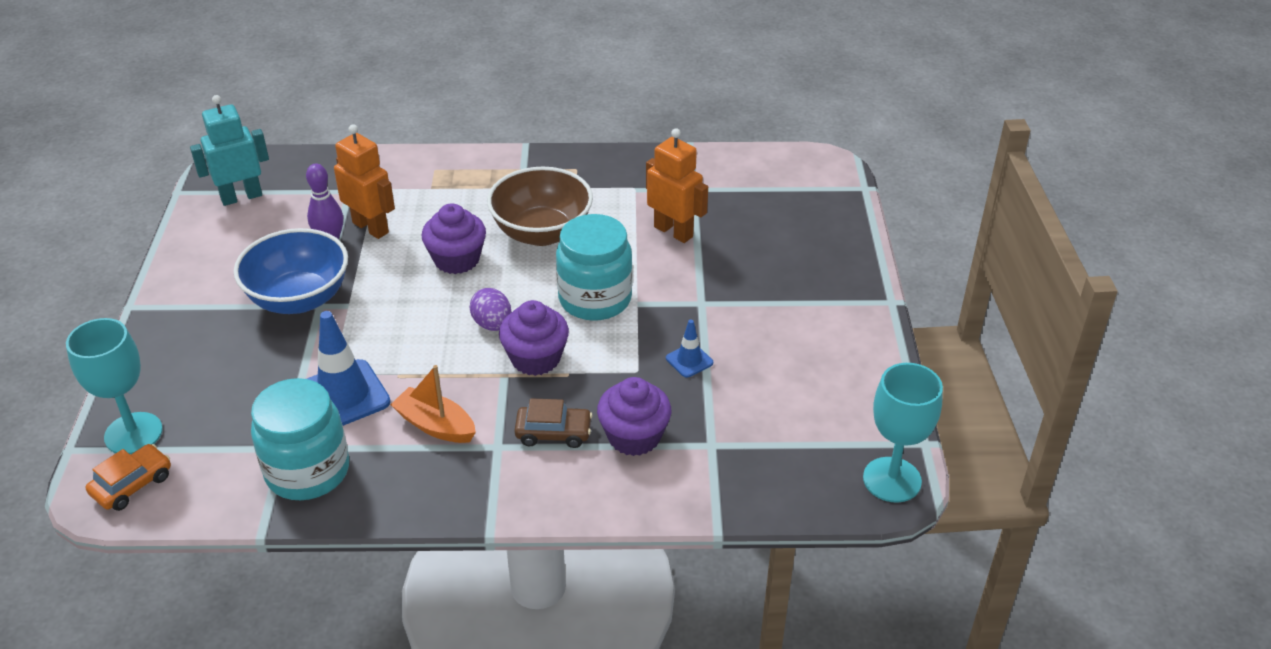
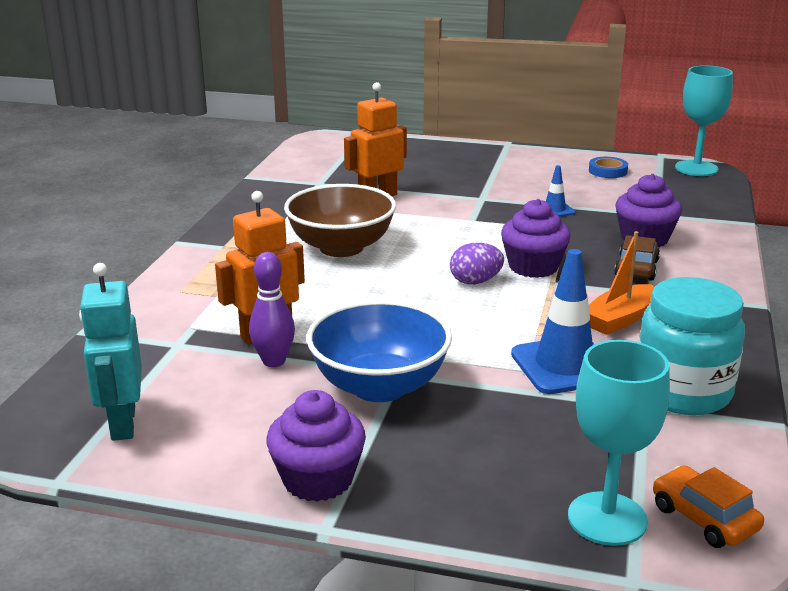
camera: 75 degrees left, 15 degrees down
(456, 259) = (359, 291): purple cupcake -> purple cupcake (318, 479)
(595, 299) = (457, 235): turquoise jar -> none
(837, 395) = (607, 171): none -> blue tape

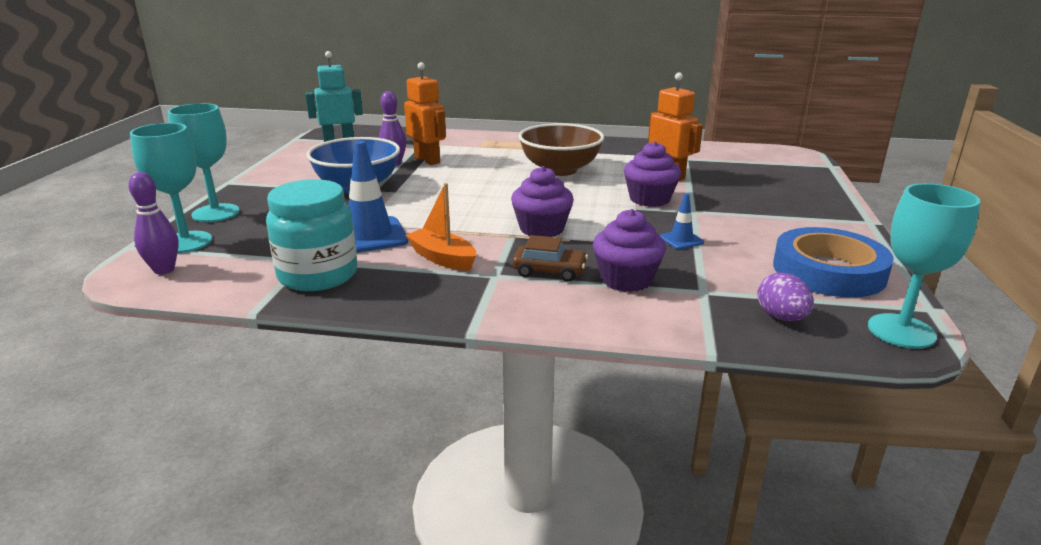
camera: 85 degrees right, 0 degrees up
(318, 479) = (269, 178): purple cupcake -> purple cupcake (649, 199)
(475, 281) = (509, 209): purple egg -> purple egg (781, 317)
(486, 511) = (215, 213): none -> turquoise goblet
(607, 171) = (828, 271): blue tape -> blue tape, size x2.22
(704, 518) = (164, 270): orange car -> purple bowling pin

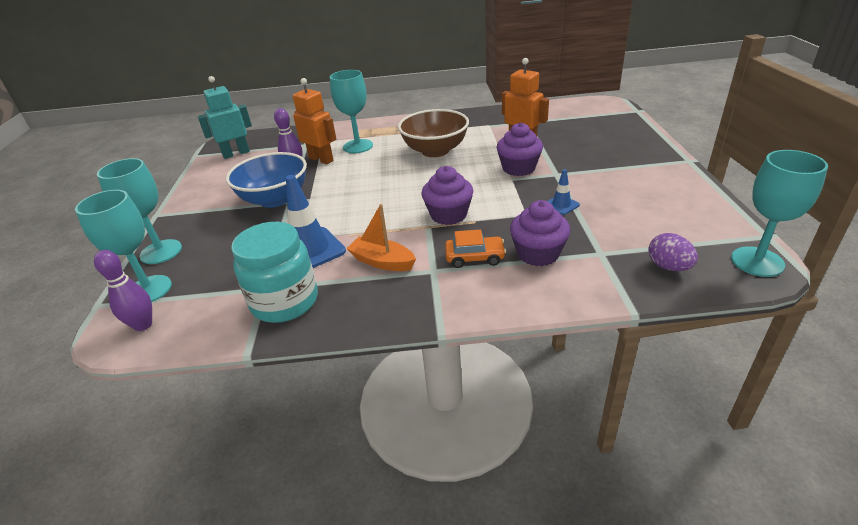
camera: 10 degrees left, 10 degrees up
(474, 154) = (358, 146): none -> turquoise goblet
(549, 271) = (475, 257): brown car -> orange car
(828, 271) = (681, 214): blue tape -> none

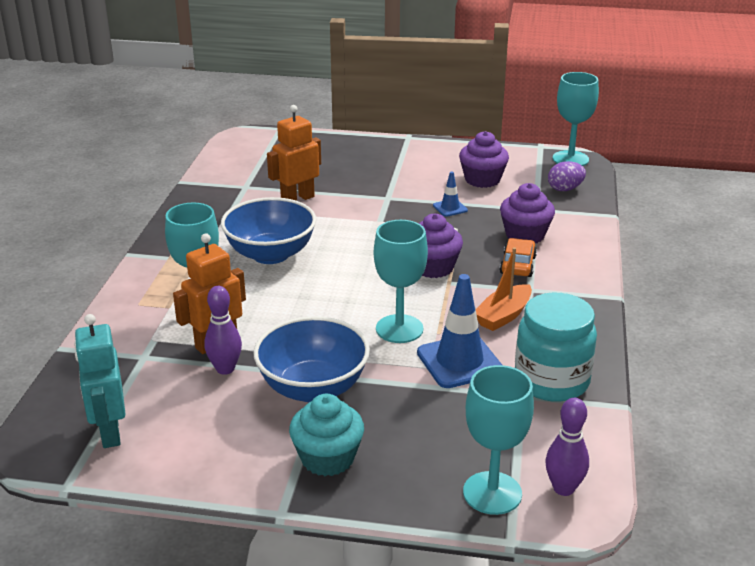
camera: 80 degrees left, 5 degrees down
(161, 252) = (401, 492): turquoise goblet -> turquoise goblet (399, 329)
(201, 219) = (327, 458): none -> turquoise cupcake
(435, 151) = (270, 254): brown bowl -> blue bowl
(518, 168) = (360, 213): purple cupcake -> purple cupcake (482, 179)

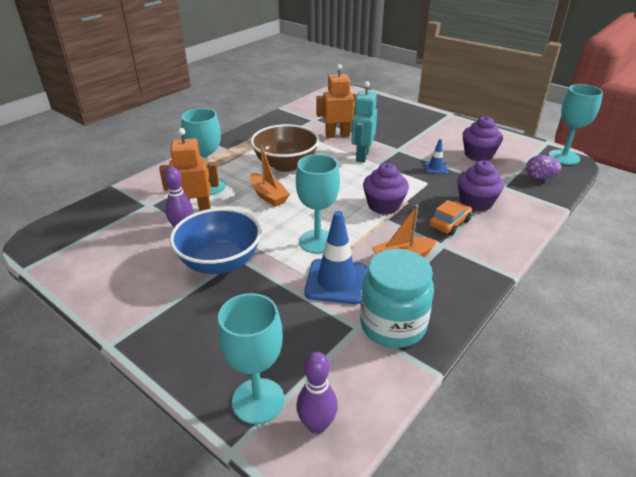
camera: 30 degrees right, 5 degrees up
(109, 432) = (79, 245): turquoise robot -> turquoise robot (362, 156)
(270, 254) = (286, 165): blue bowl -> brown bowl
(289, 297) = (268, 196): none -> orange boat
(327, 458) = (177, 317): turquoise cupcake -> none

